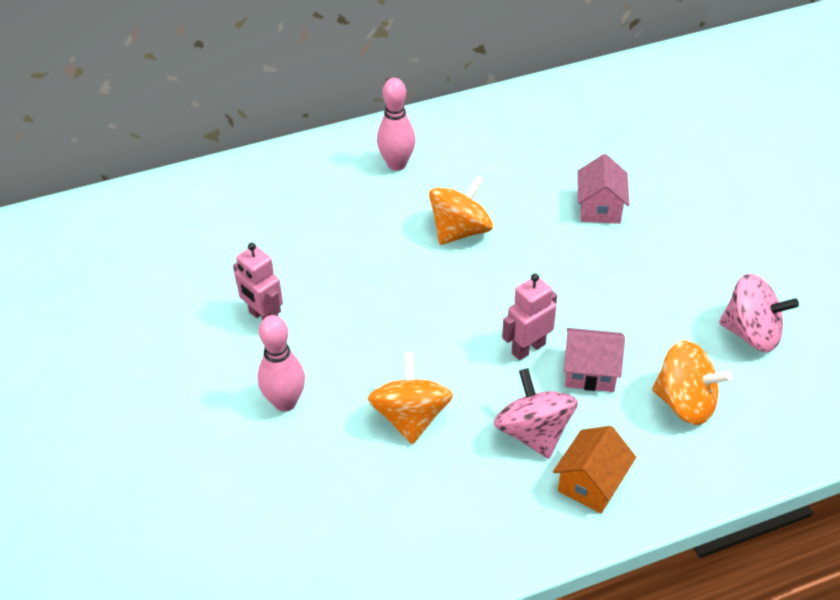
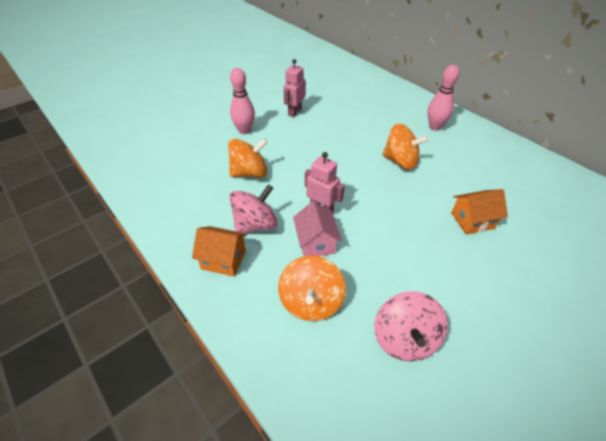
camera: 70 degrees right, 0 degrees up
(600, 208) = (472, 220): pink house -> orange house

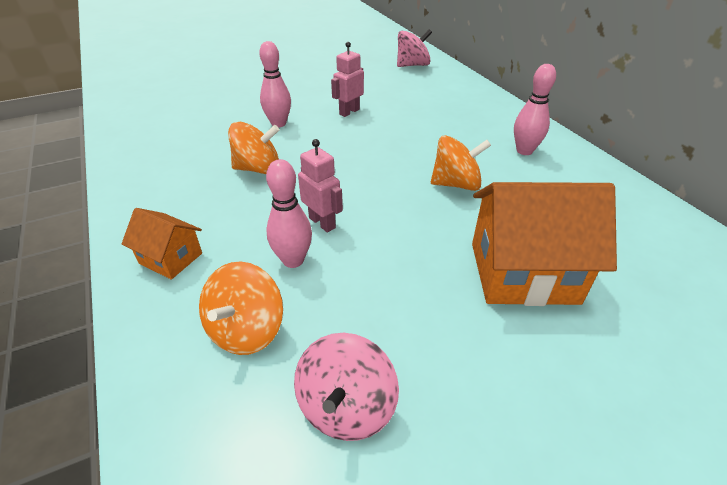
camera: 15 degrees right, 5 degrees down
(255, 224) = (231, 226): pink spinning top -> pink spinning top (412, 65)
(316, 243) = (293, 260): pink house -> pink bowling pin
(400, 161) = (456, 184): orange spinning top -> orange spinning top turned 45 degrees counterclockwise
(472, 220) = (523, 272): orange house -> orange house, size x1.92

